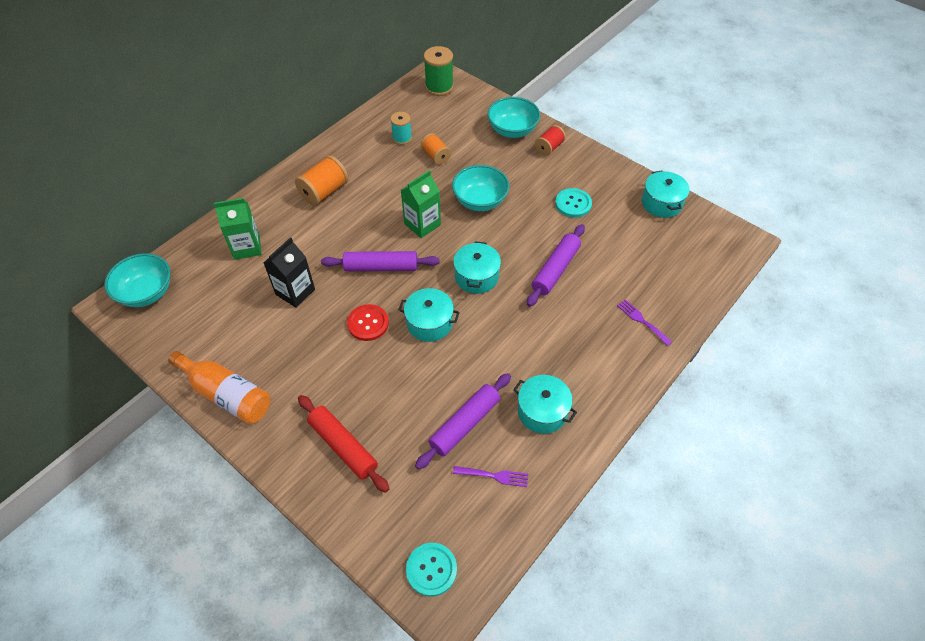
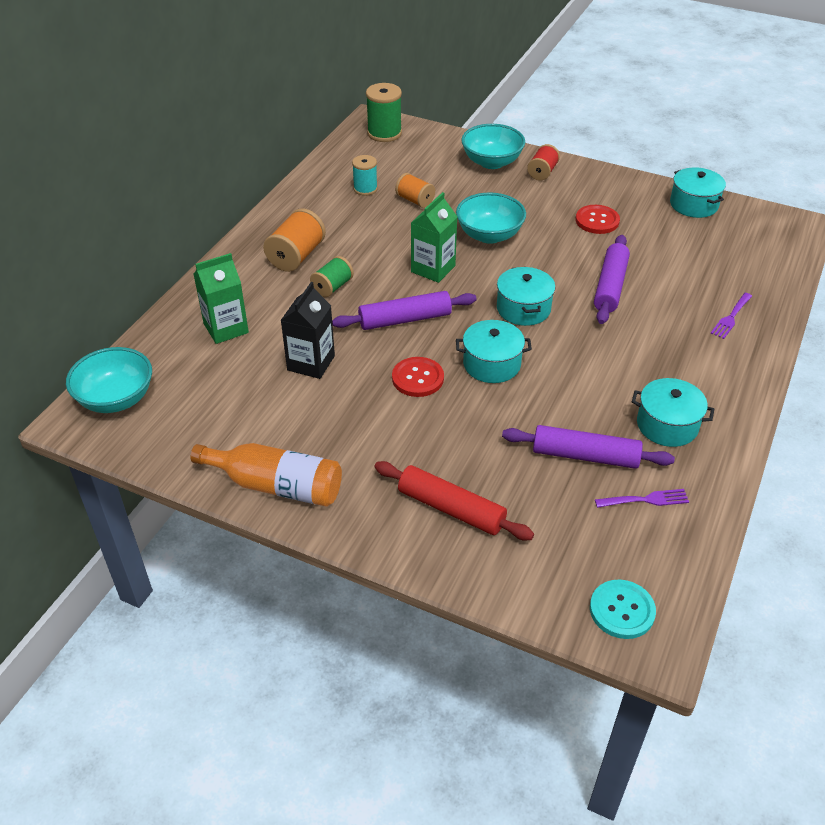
camera: 15 degrees left, 10 degrees down
(339, 226) = (332, 287): none -> green spool
(465, 424) = (585, 456): purple rolling pin -> purple rolling pin turned 75 degrees clockwise
(573, 204) = (597, 221): turquoise button -> red button
(642, 321) = (731, 317): purple fork -> purple fork turned 90 degrees counterclockwise

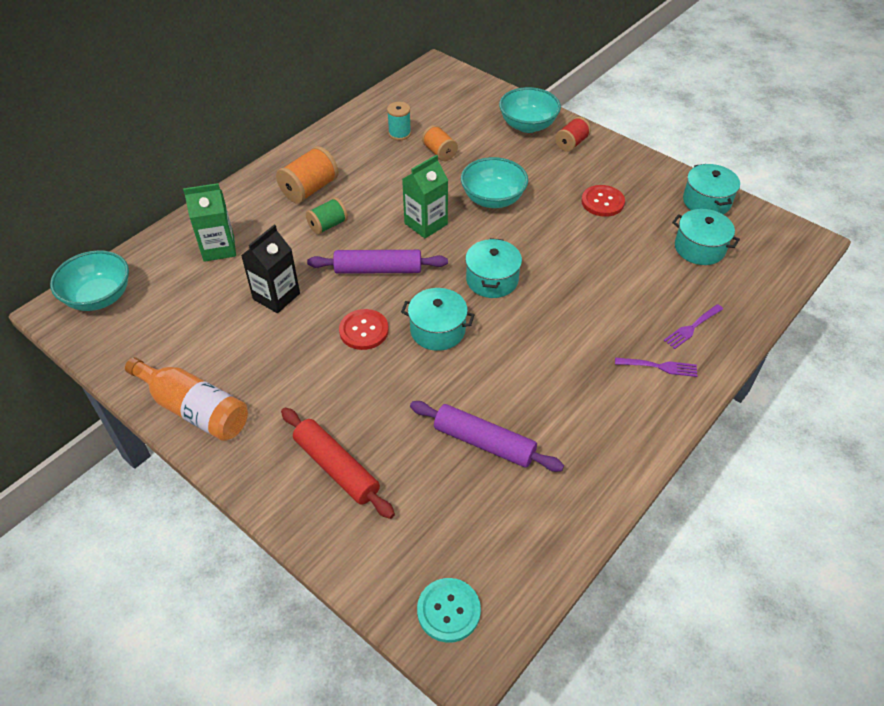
camera: 15 degrees right, 5 degrees up
(384, 133) = (441, 81): green spool -> none
(610, 286) = (585, 272): purple rolling pin -> none
(646, 500) = (522, 501): purple fork -> purple fork (660, 367)
(667, 425) = (577, 428): turquoise pot -> turquoise pot (699, 248)

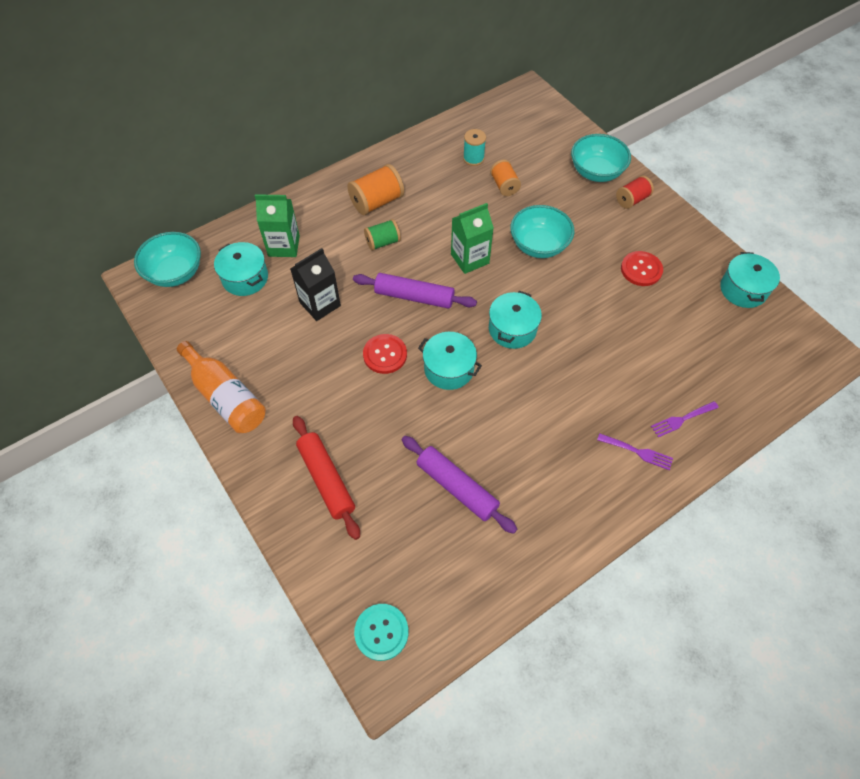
camera: 15 degrees right, 10 degrees up
(699, 248) = (718, 338): turquoise pot -> turquoise pot (245, 278)

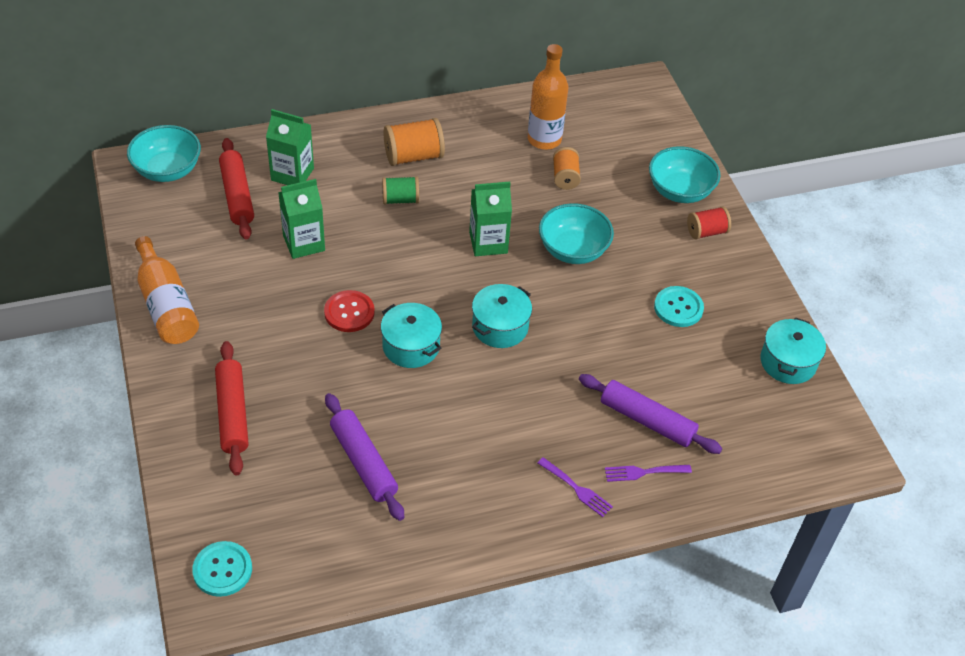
camera: 15 degrees right, 10 degrees down
(245, 278) = (237, 195): turquoise pot -> red rolling pin
(320, 304) = (304, 243): black carton -> green carton
(414, 297) = (408, 264): purple rolling pin -> purple rolling pin (647, 420)
(473, 158) = (544, 139): turquoise spool -> orange bottle
(641, 269) = (678, 308): red button -> turquoise button

